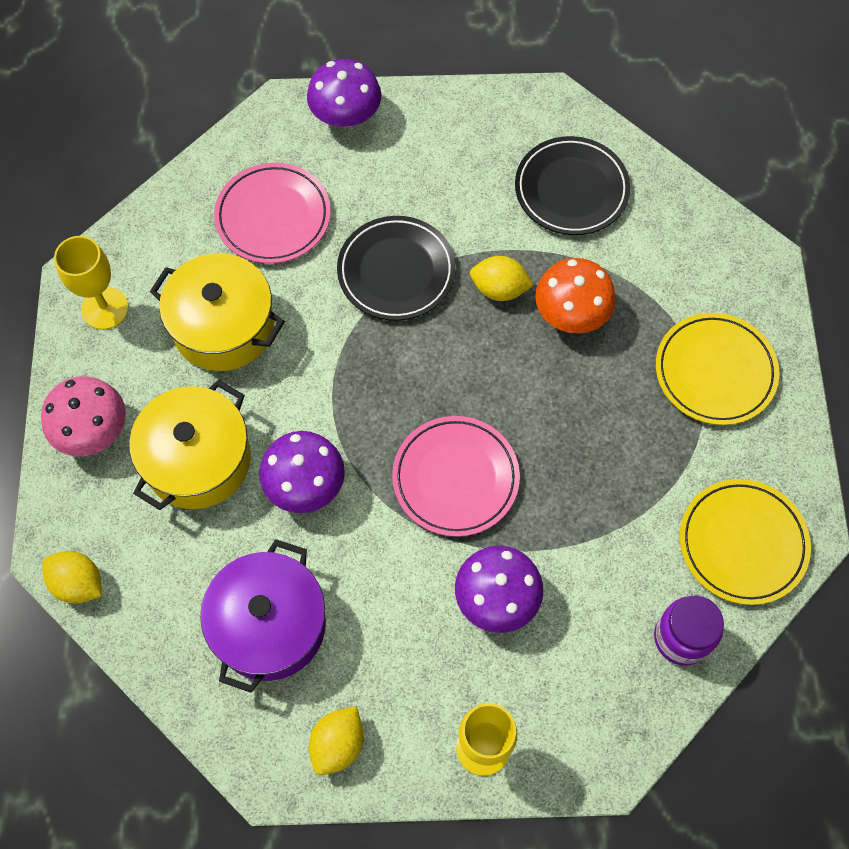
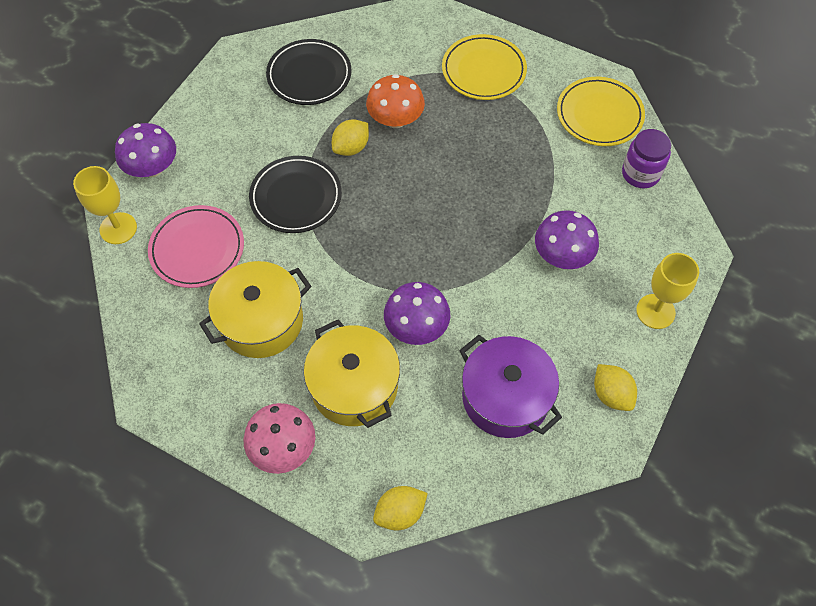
camera: 60 degrees left, 5 degrees down
(105, 308) = (188, 394): yellow goblet -> yellow goblet (118, 228)
(455, 478) = (467, 237): pink plate -> none

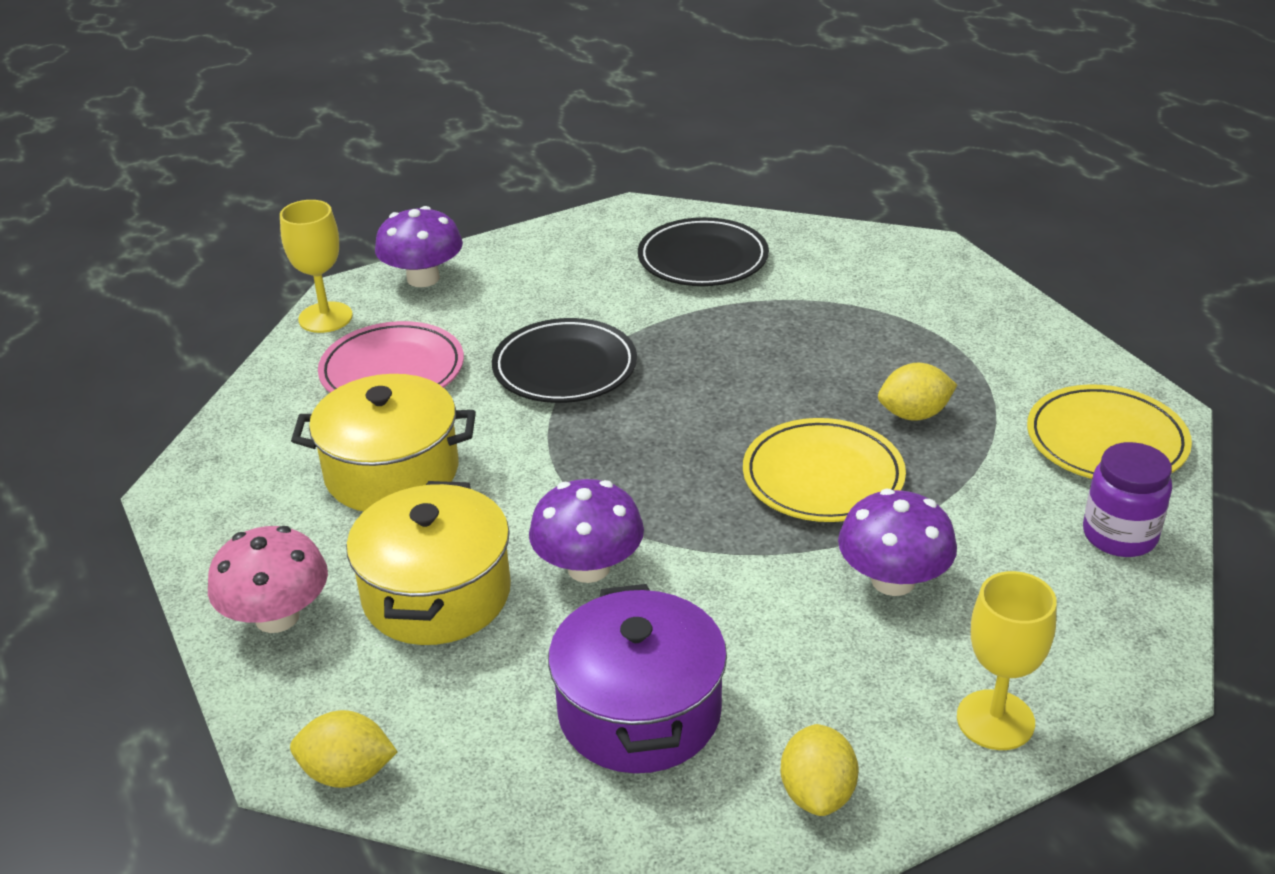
camera: 35 degrees right, 25 degrees down
(351, 148) = (687, 346): yellow lemon -> yellow lemon (914, 414)
(395, 119) = (777, 339): orange mushroom -> none
(483, 70) = (957, 332): yellow plate -> yellow plate (823, 477)

